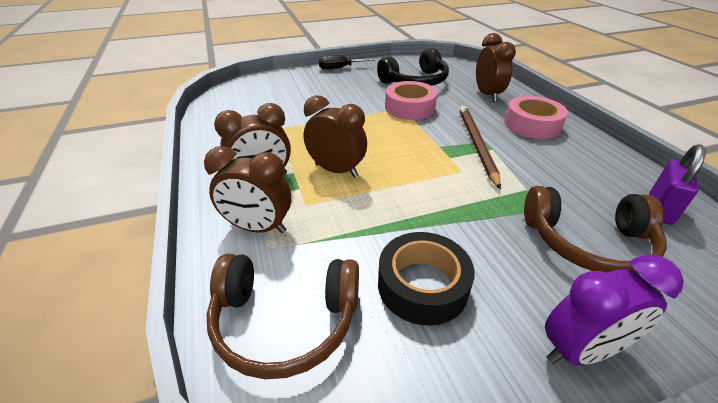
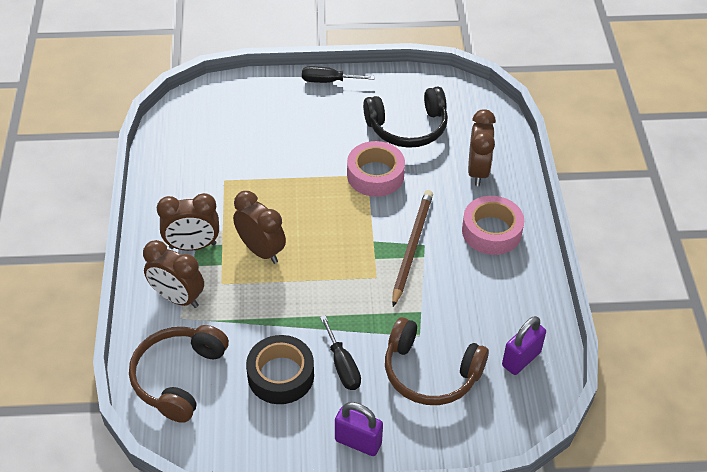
camera: 15 degrees right, 10 degrees up
(285, 321) = (178, 377): brown headphones -> brown headphones turned 90 degrees clockwise
(488, 257) = (342, 365): none -> black screwdriver
(580, 350) = (358, 442): purple clock -> purple padlock

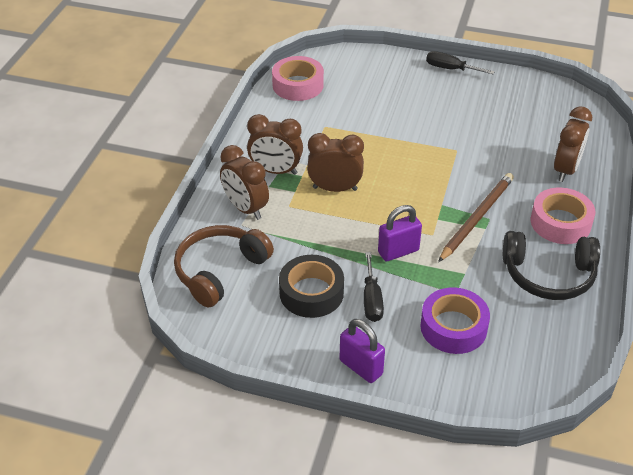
camera: 20 degrees right, 5 degrees down
(261, 250) = (335, 188): brown clock -> brown clock turned 60 degrees counterclockwise
(375, 175) = (465, 152): pink tape -> pink tape (298, 85)
(408, 128) = (511, 120): black headphones -> black headphones (548, 275)
(430, 373) = (453, 327): brown headphones -> purple tape
(521, 359) = (549, 339): purple padlock -> purple padlock (398, 251)

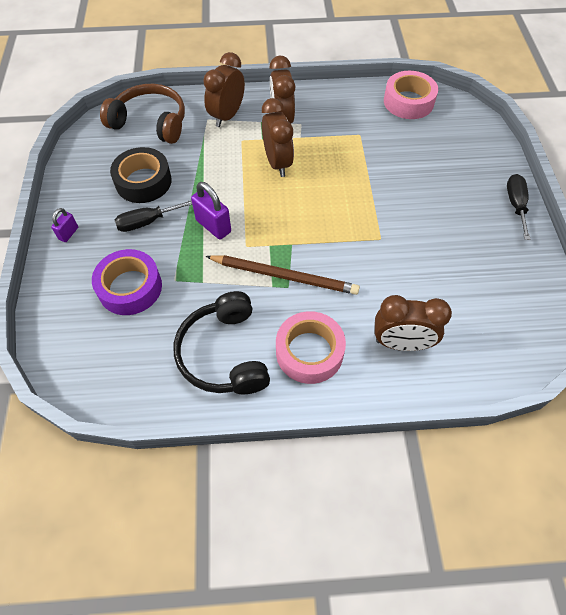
camera: 70 degrees right, 15 degrees up
(361, 367) = (69, 233): purple padlock -> purple padlock, size x0.58

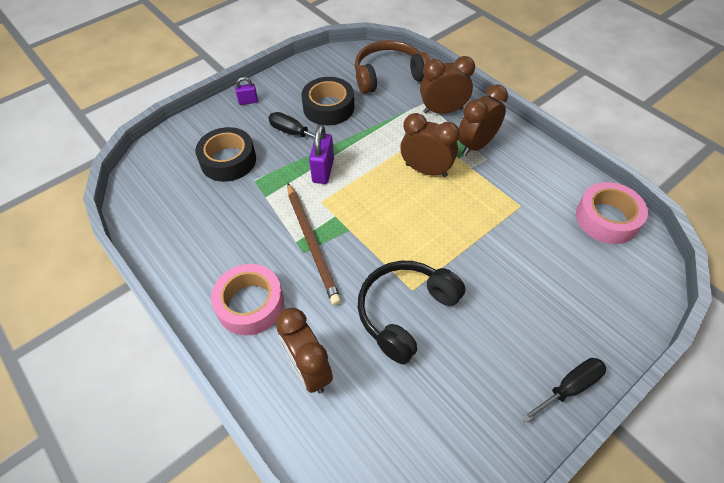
camera: 55 degrees right, 5 degrees down
(130, 287) = (228, 160): purple tape -> black tape
(150, 122) = (388, 75): brown headphones -> brown headphones turned 90 degrees counterclockwise
(224, 354) = (210, 249): black headphones -> black headphones (405, 312)
(277, 163) = (426, 170): brown clock -> brown clock turned 105 degrees counterclockwise

